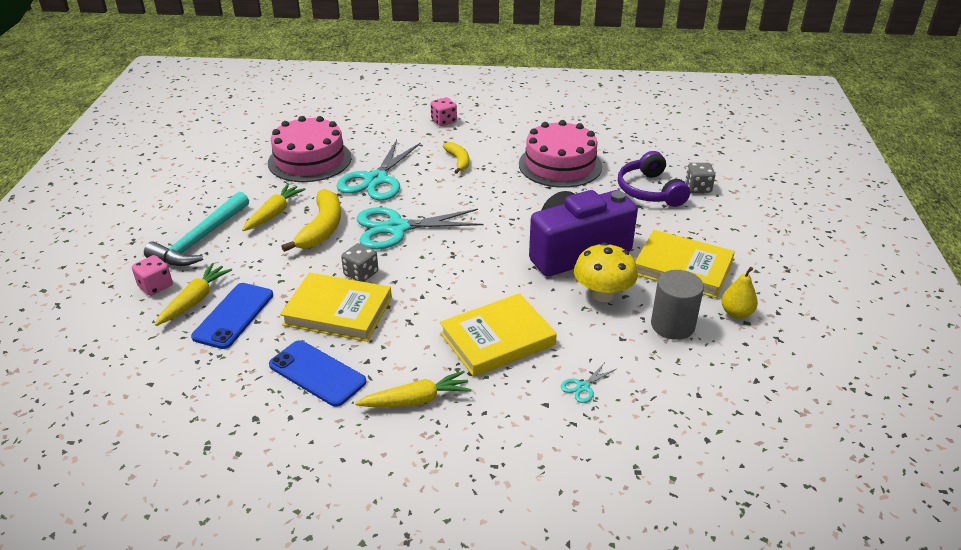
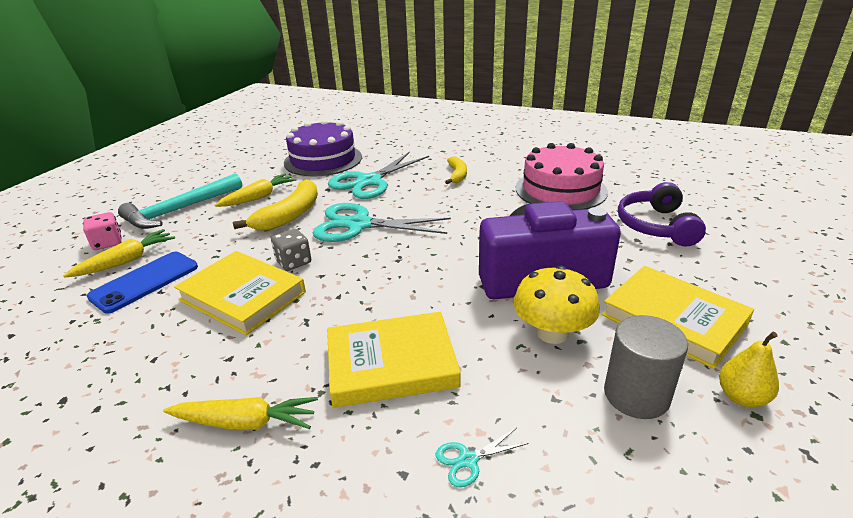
camera: 20 degrees right, 5 degrees down
(309, 160) = (323, 160): pink cake -> purple cake
(317, 373) = (167, 361): blue phone -> none
(444, 121) = (462, 143): pink dice -> none
(698, 188) = (719, 230): grey dice -> none

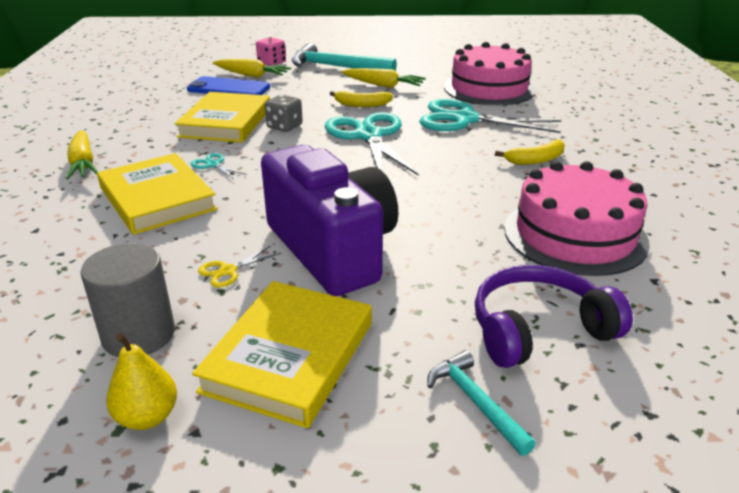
camera: 65 degrees right, 0 degrees up
(289, 215) = (362, 105): yellow banana -> yellow banana, size x0.60
(323, 160) = (489, 89): purple cake -> pink cake
(468, 460) = (48, 253): turquoise scissors -> turquoise scissors (213, 165)
(552, 333) = (228, 271): yellow mushroom -> yellow scissors
(720, 261) = (475, 401): none -> turquoise hammer

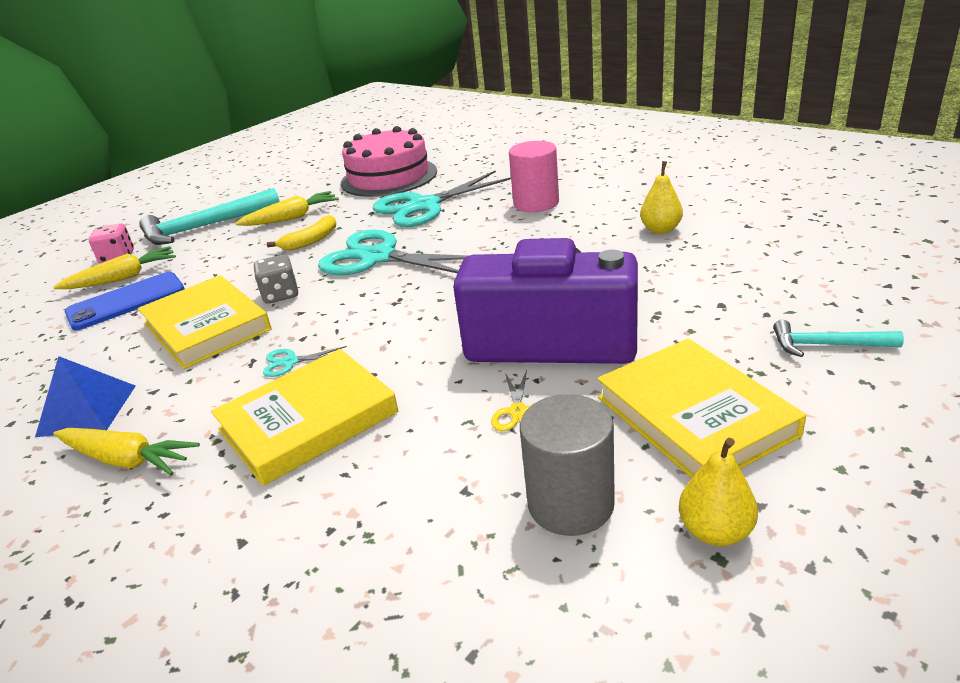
camera: 45 degrees left, 0 degrees up
(117, 131) = (87, 410): none -> blue pyramid
(157, 199) = (308, 421): yellow book -> yellow book turned 45 degrees counterclockwise
(535, 160) = (536, 203): yellow banana -> pink cylinder
(538, 329) = (763, 288): purple headphones -> none
(574, 235) = (660, 230): pink cake -> yellow pear

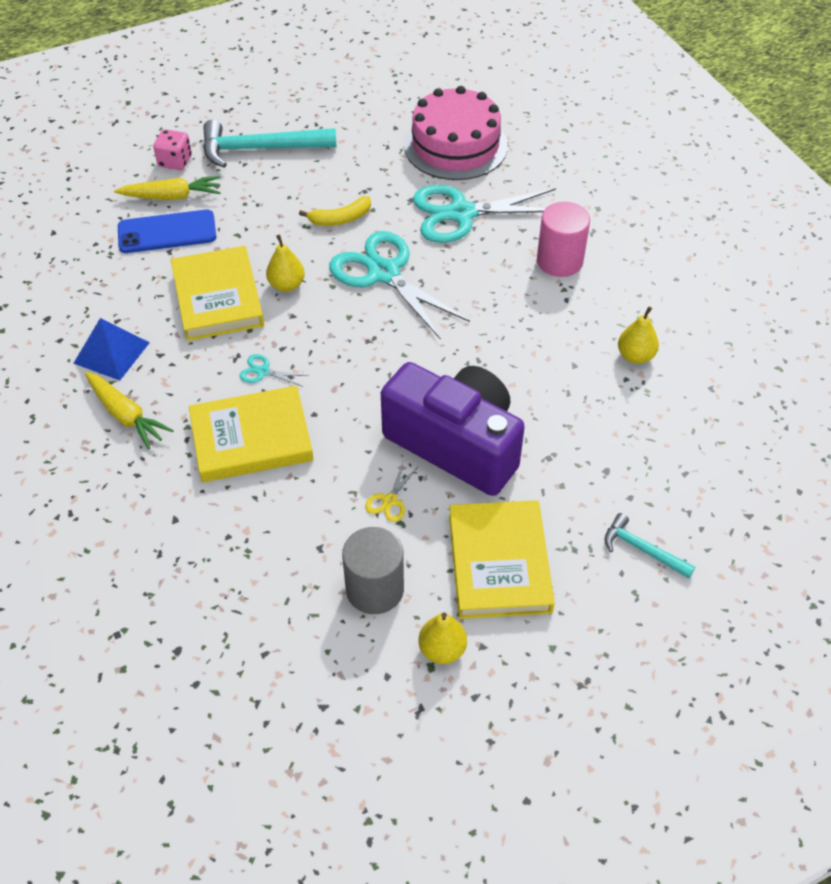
camera: 20 degrees right, 20 degrees up
(280, 294) = (286, 285): grey dice -> yellow pear
(291, 218) = (339, 172): yellow carrot -> none

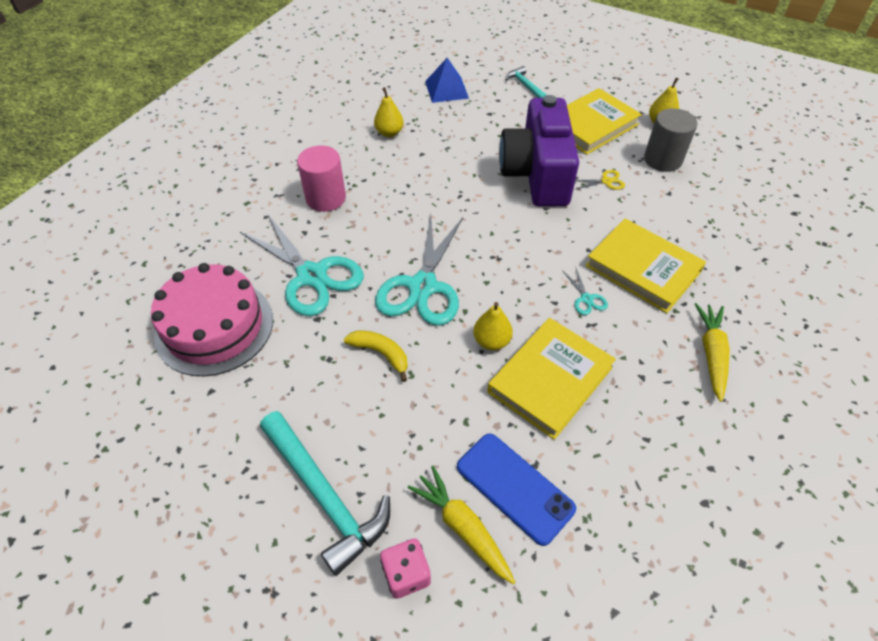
camera: 125 degrees left, 0 degrees up
(111, 352) = (677, 413): blue pyramid -> blue pyramid (446, 89)
(642, 549) = (525, 86): turquoise hammer -> turquoise hammer turned 150 degrees clockwise

